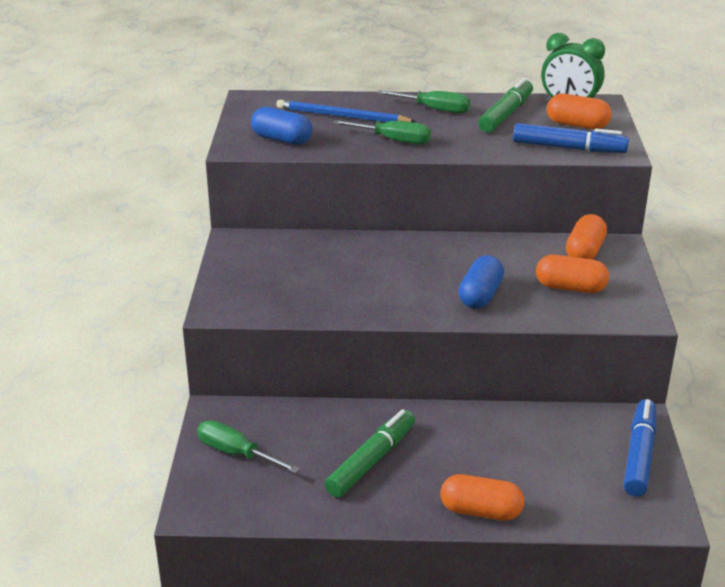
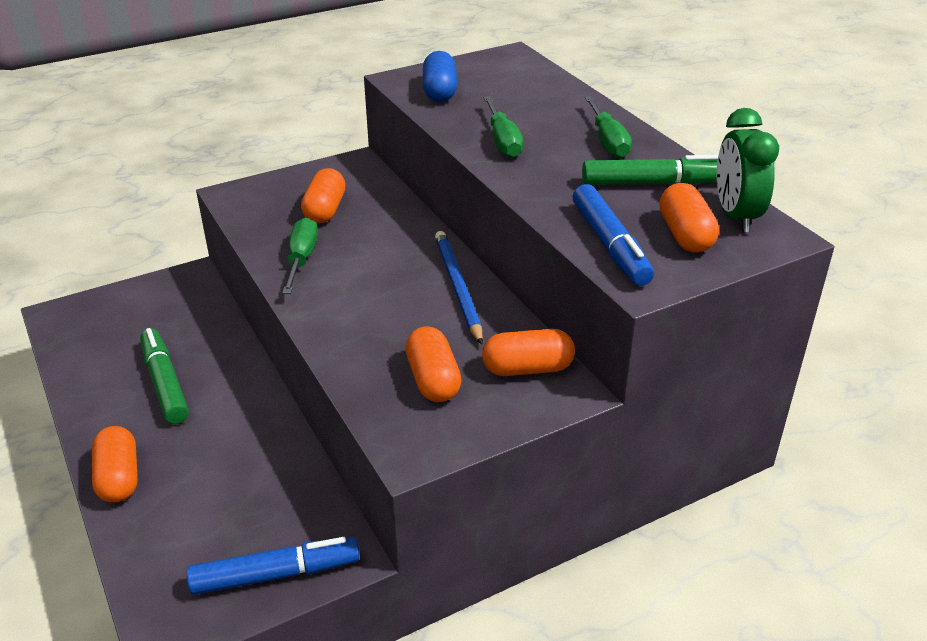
camera: 60 degrees right, 5 degrees up
(236, 453) = (139, 307): green screwdriver -> green screwdriver (301, 259)
(299, 272) = (325, 210): none -> orange capsule
(342, 116) = (526, 102): blue pencil -> blue pencil (457, 287)
(371, 461) = (165, 383): green marker -> green marker turned 120 degrees counterclockwise
(480, 296) = (364, 323): blue capsule -> none

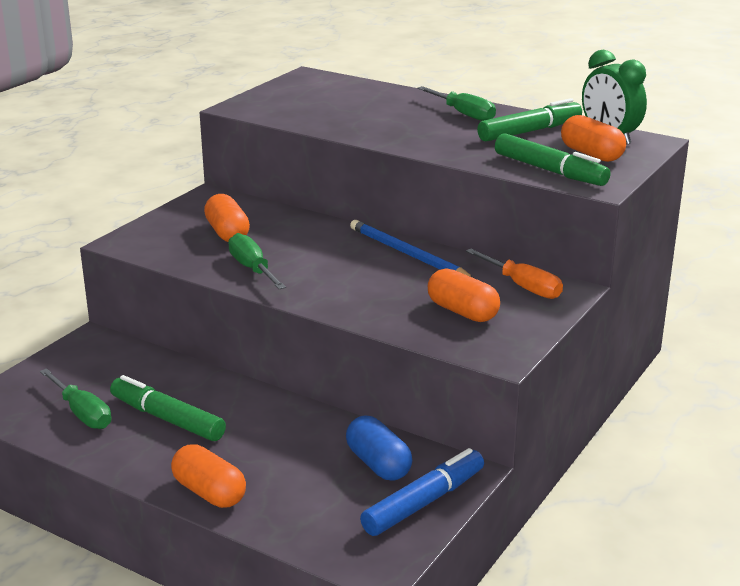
camera: 30 degrees left, 10 degrees down
(440, 91) = (285, 109): blue capsule -> blue capsule (378, 464)
(502, 141) = (384, 129): green screwdriver -> green screwdriver (82, 413)
(527, 369) = (522, 286): orange capsule -> orange screwdriver
(610, 245) = (549, 171): blue marker -> green marker

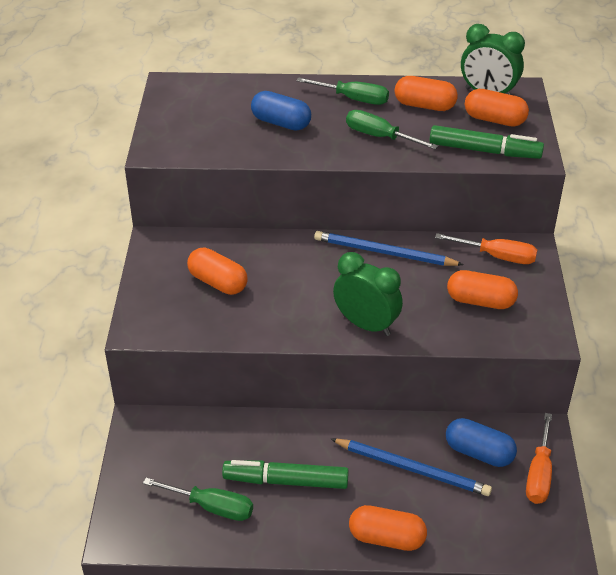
camera: 30 degrees left, 15 degrees up
(253, 269) = (281, 317): green screwdriver -> green screwdriver (380, 137)
(296, 452) = (412, 469): none -> blue pencil
(325, 295) = (366, 325): none -> green clock
(372, 114) = (281, 123): none -> blue capsule
(424, 502) = (539, 473): blue marker -> orange screwdriver
(530, 131) = (424, 105): green marker -> orange capsule

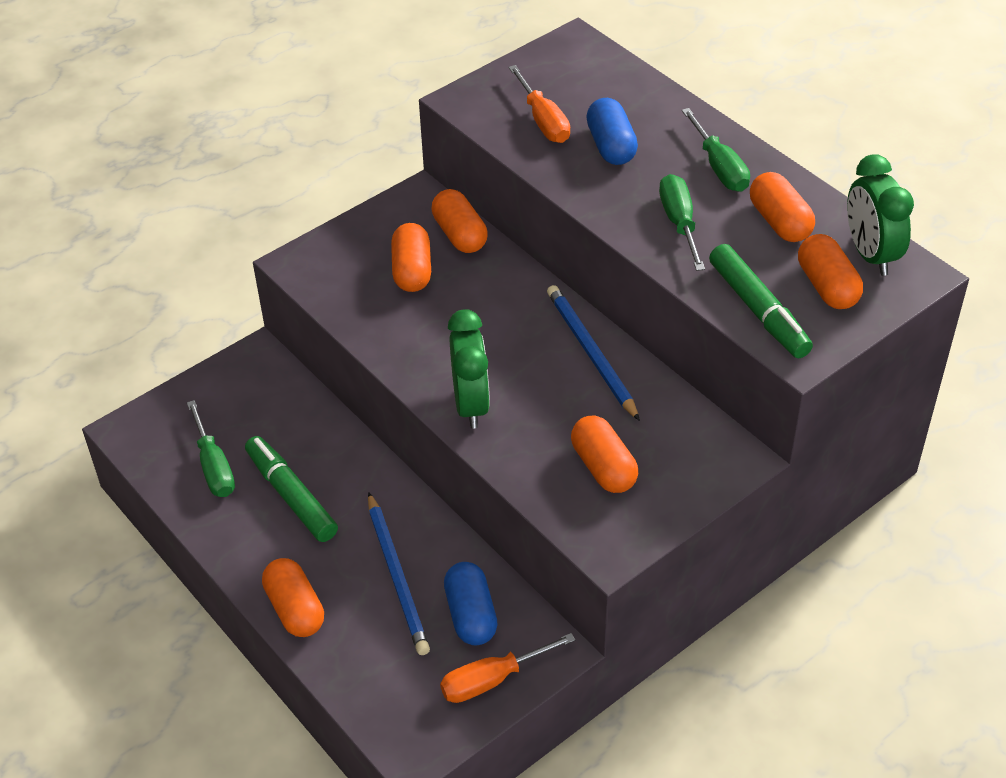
camera: 50 degrees right, 5 degrees up
(214, 244) = (460, 234): none -> orange capsule
(497, 256) = (690, 440): orange screwdriver -> orange screwdriver (543, 120)

